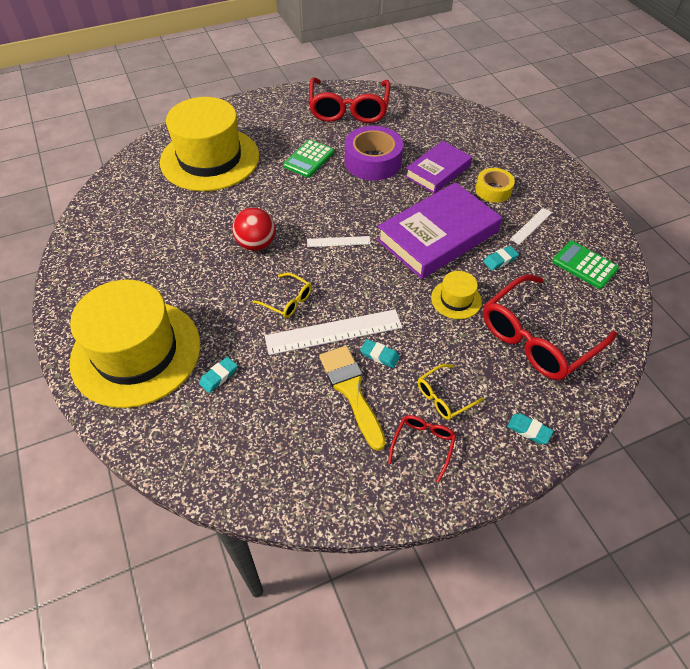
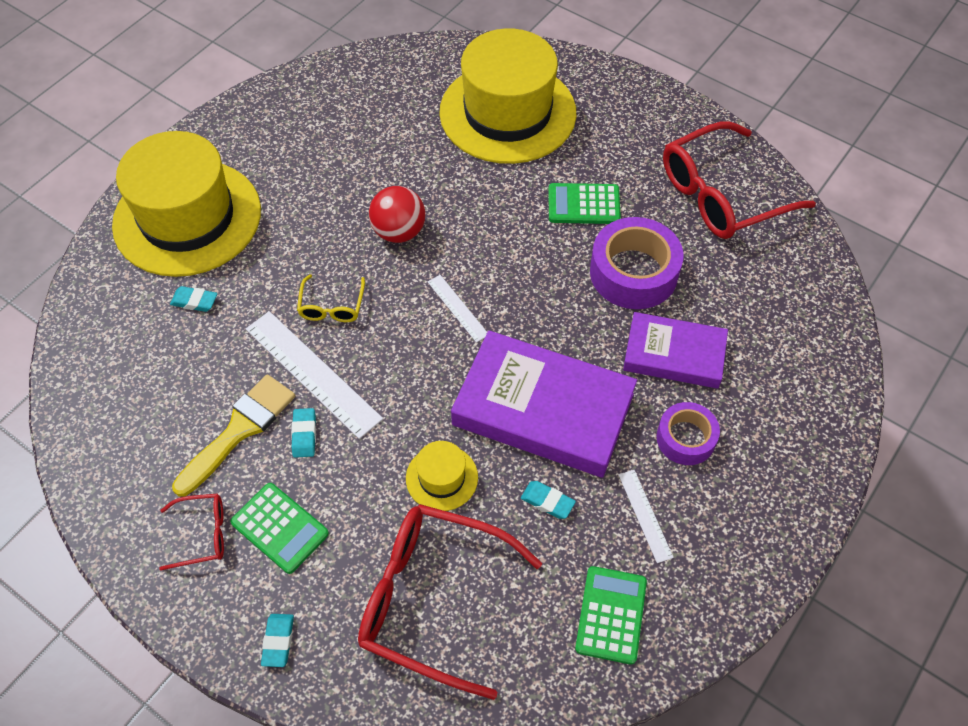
camera: 60 degrees right, 5 degrees up
(444, 397) = (280, 528): yellow glasses -> green calculator
(493, 190) = (685, 438): yellow tape -> purple tape
(531, 226) = (645, 515): white ruler -> white ruler turned 60 degrees clockwise

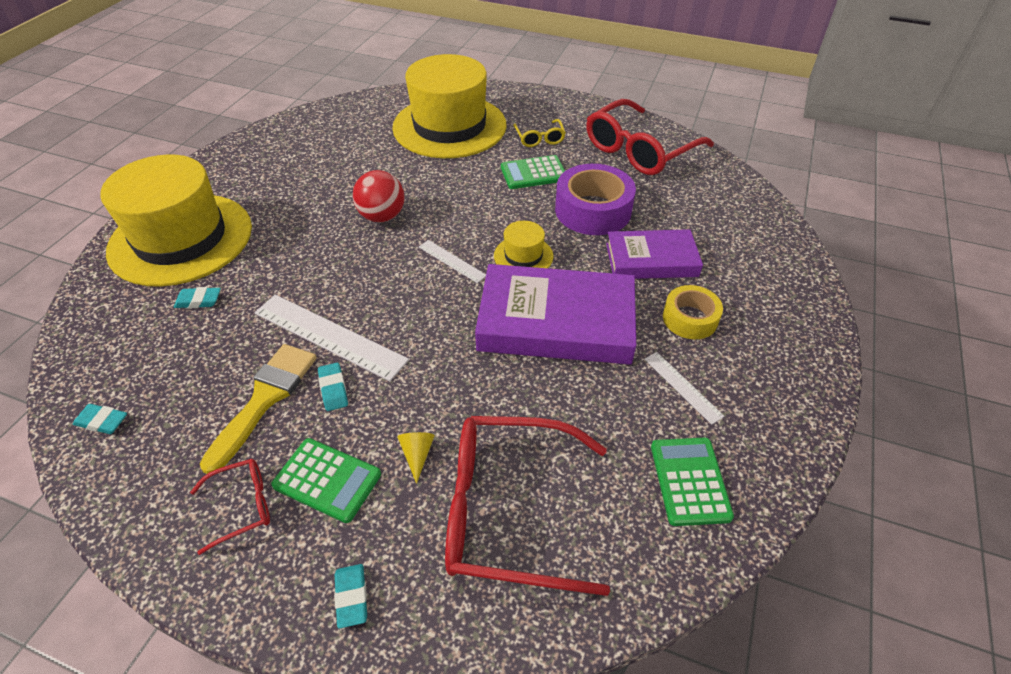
camera: 15 degrees left, 10 degrees down
(332, 306) = (335, 280): yellow glasses -> yellow glasses (539, 138)
(365, 523) = (417, 455): none -> yellow cone
(442, 478) = (481, 397): yellow hat -> yellow hat (523, 256)
(547, 501) = (589, 395): turquoise eraser -> turquoise eraser (102, 421)
(685, 438) = (690, 319): purple tape -> yellow tape

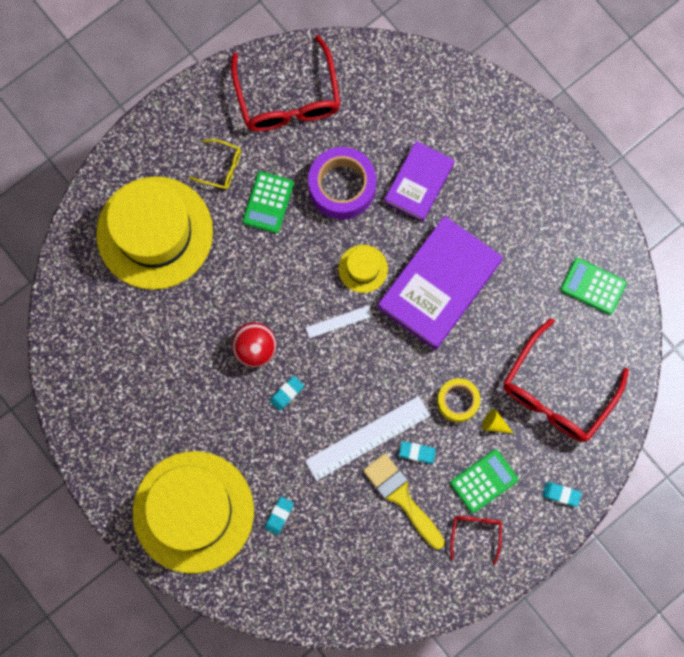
camera: 60 degrees left, 30 degrees up
(102, 421) = (365, 601): turquoise eraser -> turquoise eraser (287, 393)
(682, 387) = (533, 243): white ruler -> none
(690, 319) = (485, 198): yellow tape -> yellow tape (457, 401)

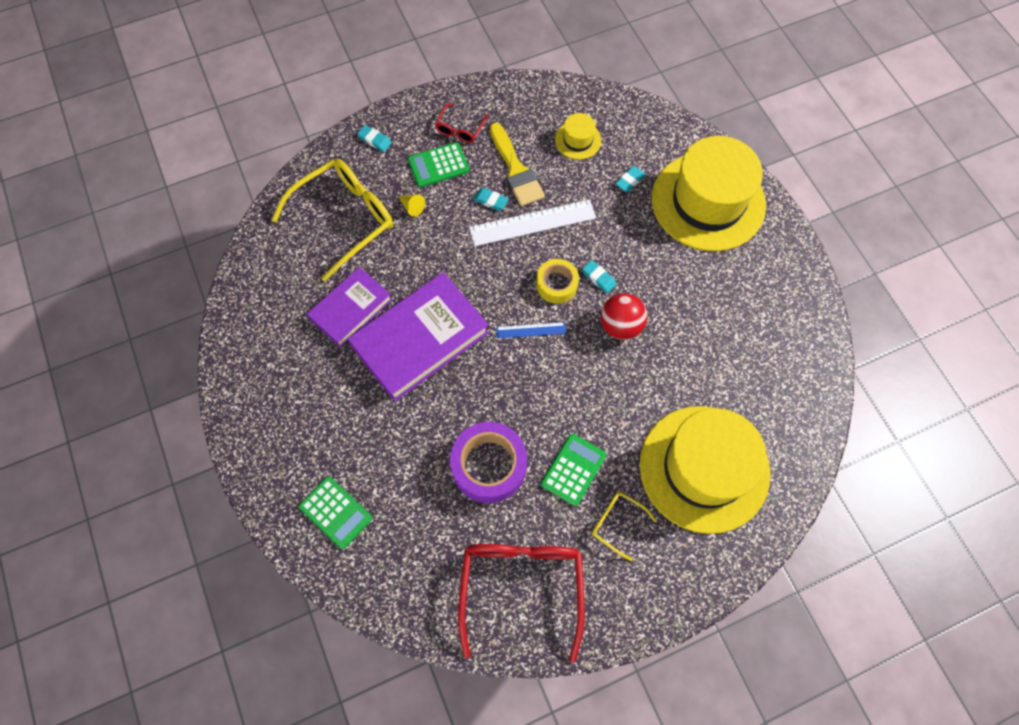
camera: 165 degrees left, 10 degrees down
(287, 393) = (598, 278): turquoise eraser -> turquoise eraser turned 75 degrees clockwise
(339, 322) = (531, 330): white ruler -> blue ruler
(363, 268) = (491, 375): yellow hat -> yellow hat (578, 140)
(419, 183) = (405, 448): purple book -> purple book (351, 309)
(457, 401) = (439, 233): yellow tape -> yellow tape (556, 284)
(557, 392) = (344, 219): red glasses -> yellow glasses
(593, 286) = (271, 301): green calculator -> green calculator (335, 512)

